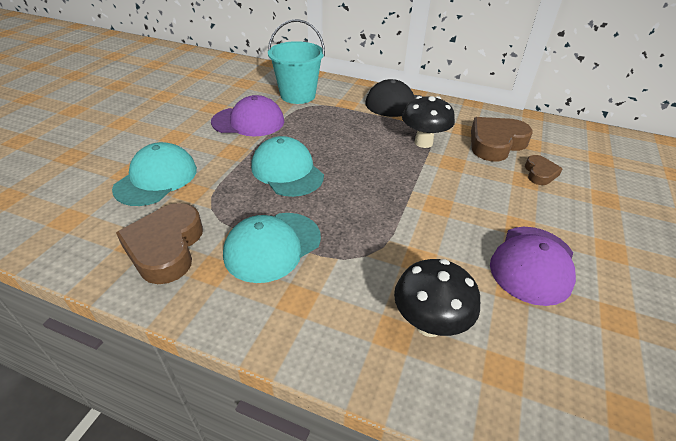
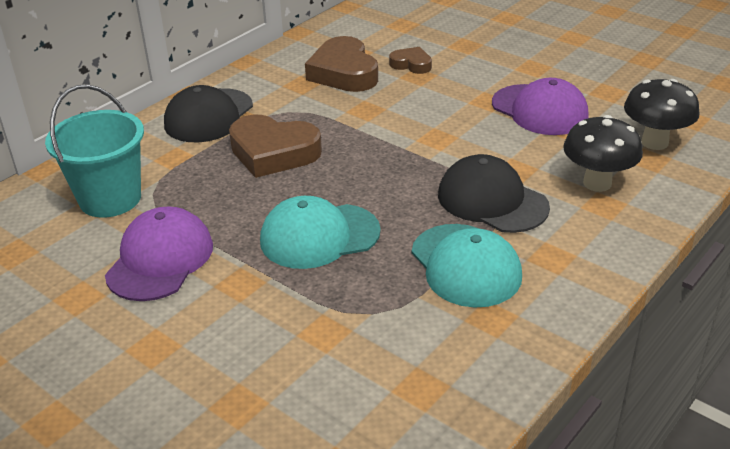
camera: 70 degrees left, 5 degrees down
(156, 178) = (273, 369): turquoise cap -> none
(166, 248) = (439, 357): brown heart -> brown heart (273, 152)
(364, 250) = (492, 201): none -> black cap
(423, 142) = (313, 118): black mushroom -> black mushroom (654, 142)

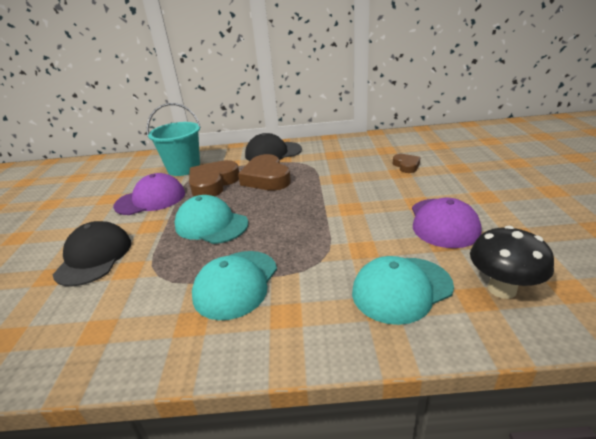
camera: 50 degrees right, 5 degrees down
(344, 72) = (363, 157): brown heart -> brown heart (213, 184)
(492, 201) = (316, 258): black cap -> black cap (94, 257)
(597, 183) = (401, 289): black mushroom -> turquoise cap

